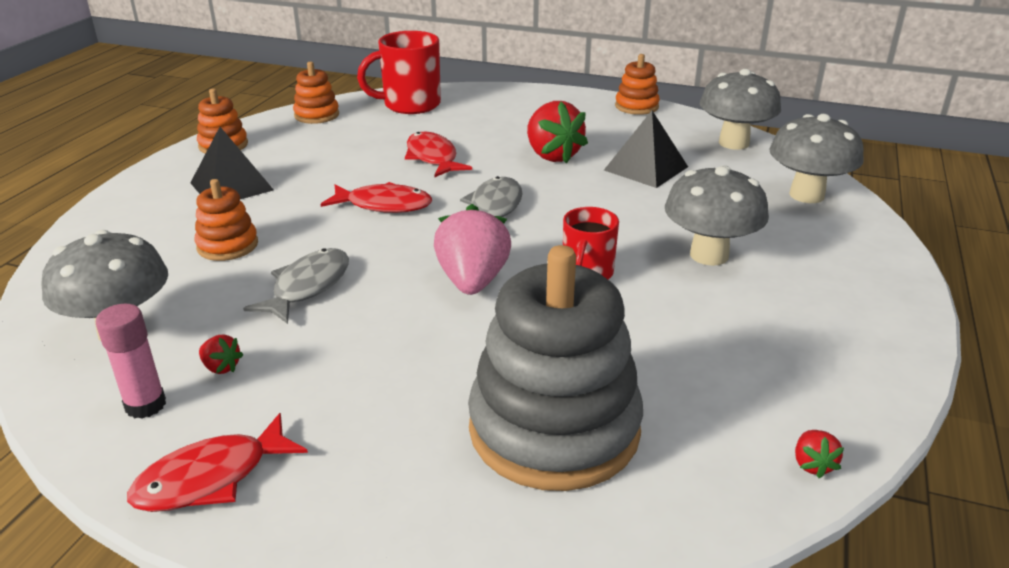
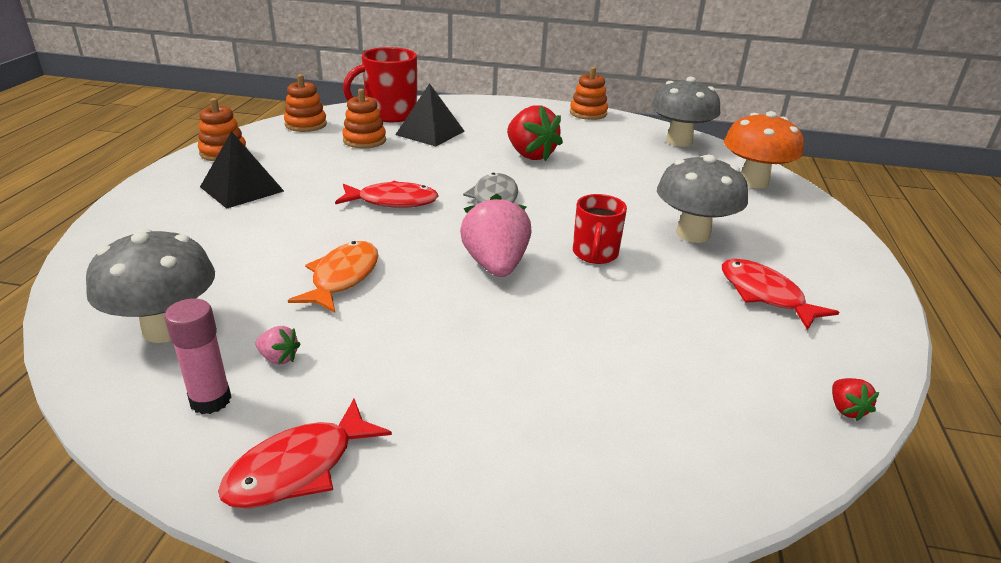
camera: 10 degrees left, 0 degrees up
(221, 367) = (278, 358): red strawberry -> pink strawberry
(227, 245) = (253, 243): orange stacking toy -> orange stacking toy (364, 140)
(307, 287) = (342, 277): grey fish -> orange fish
(433, 158) = (425, 159): red fish -> red fish (765, 295)
(554, 429) = (614, 394): grey stacking toy -> none
(646, 168) = (614, 163): black pyramid -> black pyramid (430, 133)
(806, 195) = (753, 182): grey mushroom -> orange mushroom

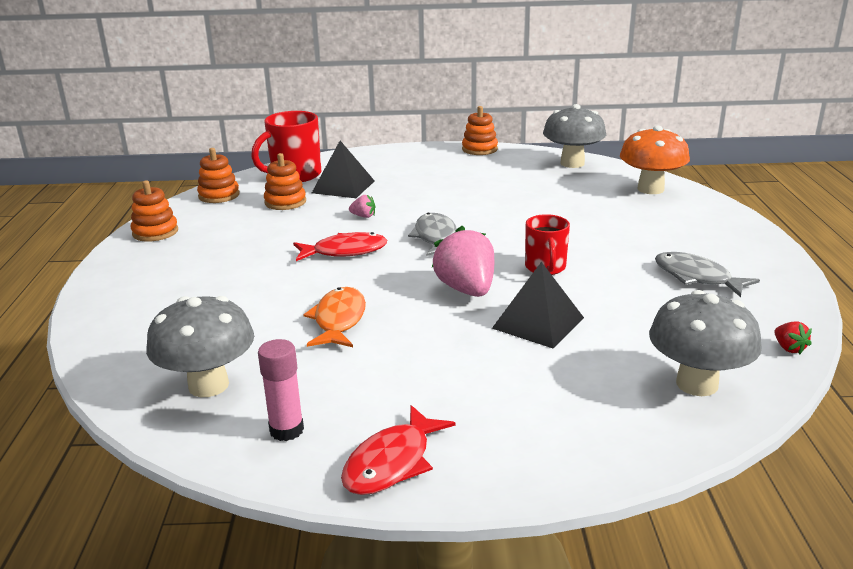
camera: 10 degrees left, 5 degrees down
(242, 189) = (196, 261): black pyramid -> black pyramid (538, 323)
(278, 358) = (323, 390): pink strawberry -> pink strawberry (363, 216)
(530, 155) = (446, 193): red strawberry -> none
(693, 234) = (619, 239): grey mushroom -> grey mushroom (697, 384)
(765, 295) = (696, 277): red fish -> grey fish

